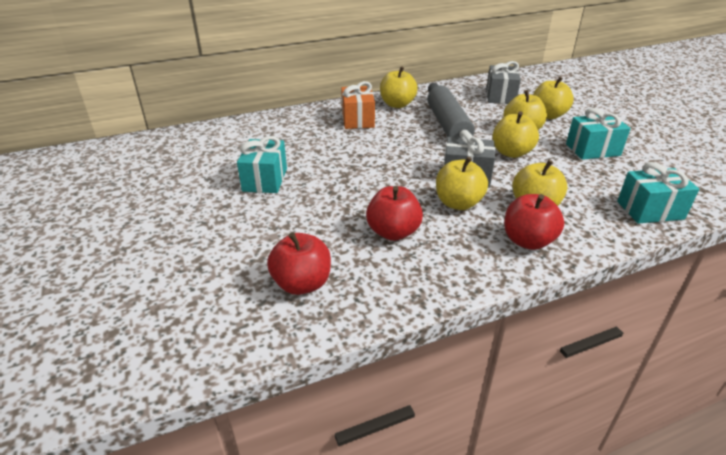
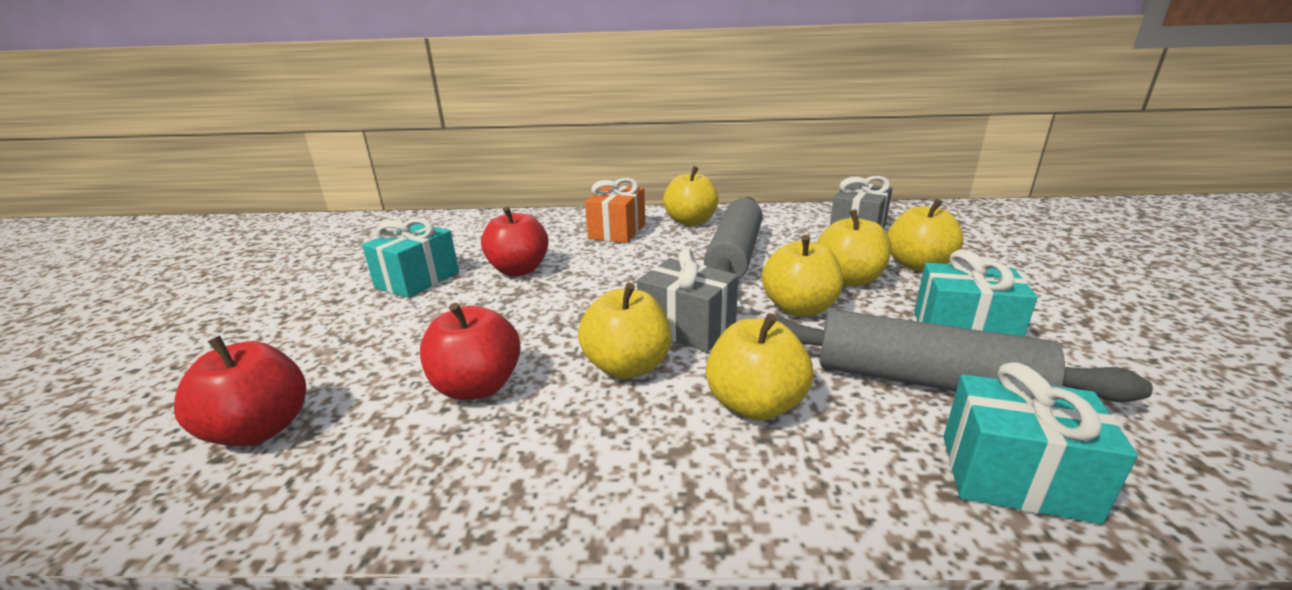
camera: 25 degrees right, 10 degrees down
(528, 241) = (679, 466): red apple -> red apple (519, 270)
(594, 178) = (924, 380): none -> grey rolling pin

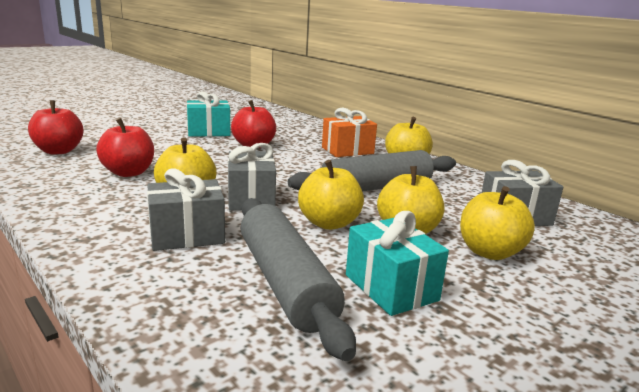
camera: 45 degrees right, 5 degrees down
(755, 404) = (187, 235): yellow apple -> grey gift
(1015, 476) = (195, 331): turquoise gift -> none

